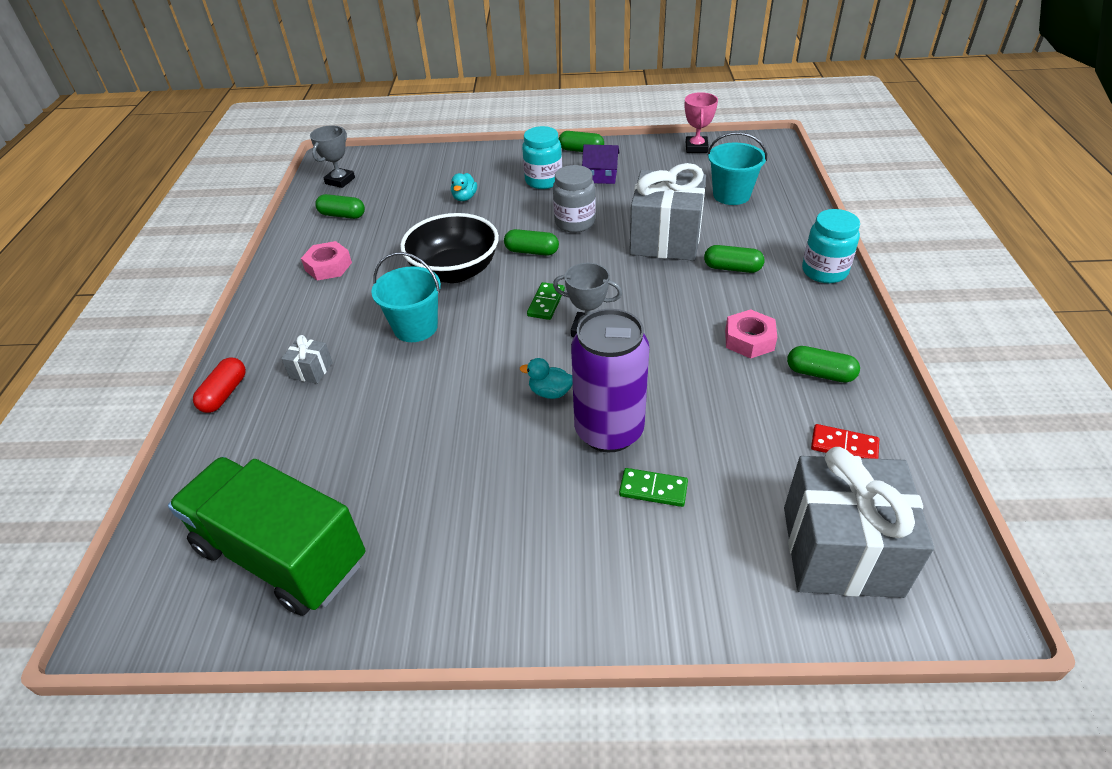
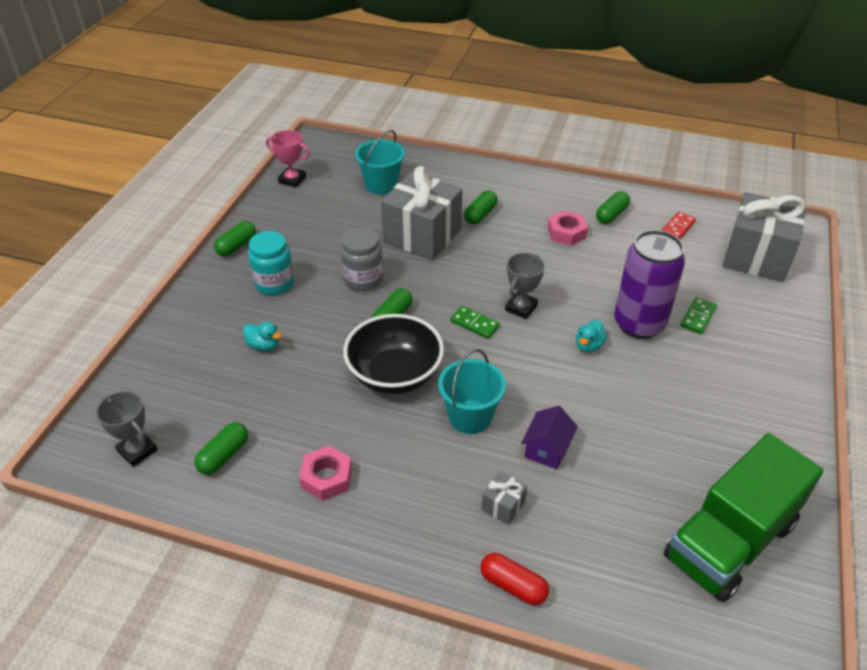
camera: 75 degrees left, 0 degrees up
(600, 176) = (296, 246): purple house -> purple house (547, 449)
(824, 271) = (506, 177): turquoise jar -> none

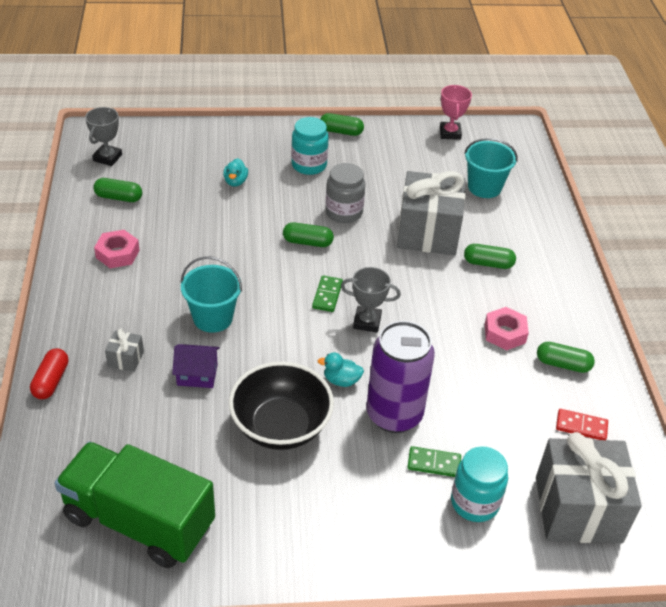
camera: 65 degrees right, 0 degrees up
(395, 375) = (239, 261): black bowl -> black bowl (281, 426)
(742, 307) = (474, 502): none -> turquoise jar

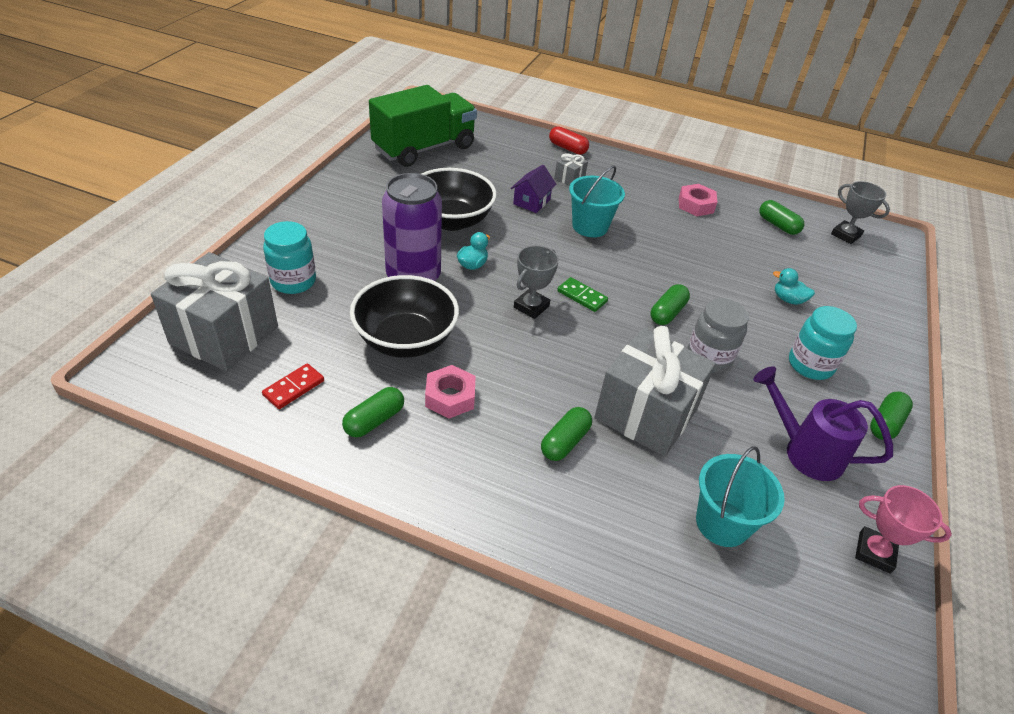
camera: 115 degrees right, 0 degrees up
(118, 197) = (778, 225): green capsule -> green capsule turned 75 degrees counterclockwise
(397, 161) = (805, 452): none -> purple watering can
(434, 463) = (348, 277): green domino -> none
(473, 384) = (405, 340): none -> black bowl

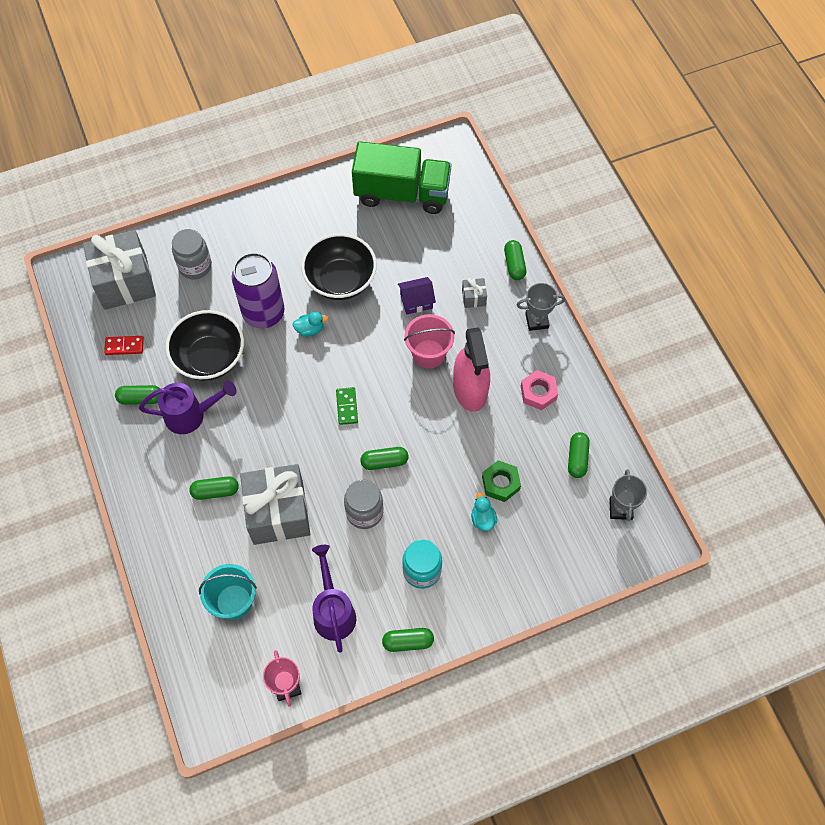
camera: 50 degrees right, 20 degrees up
(293, 281) = (195, 266): turquoise jar -> grey jar
(450, 397) = (191, 415): pink nut -> purple watering can
(531, 307) = (306, 390): grey trophy -> grey trophy (536, 321)
(567, 148) = (514, 265): red capsule -> green capsule
(590, 226) = (428, 354): turquoise bucket -> pink bucket
(652, 230) = (470, 390): none -> pink spray bottle
(761, 270) = (500, 483): none -> green nut

